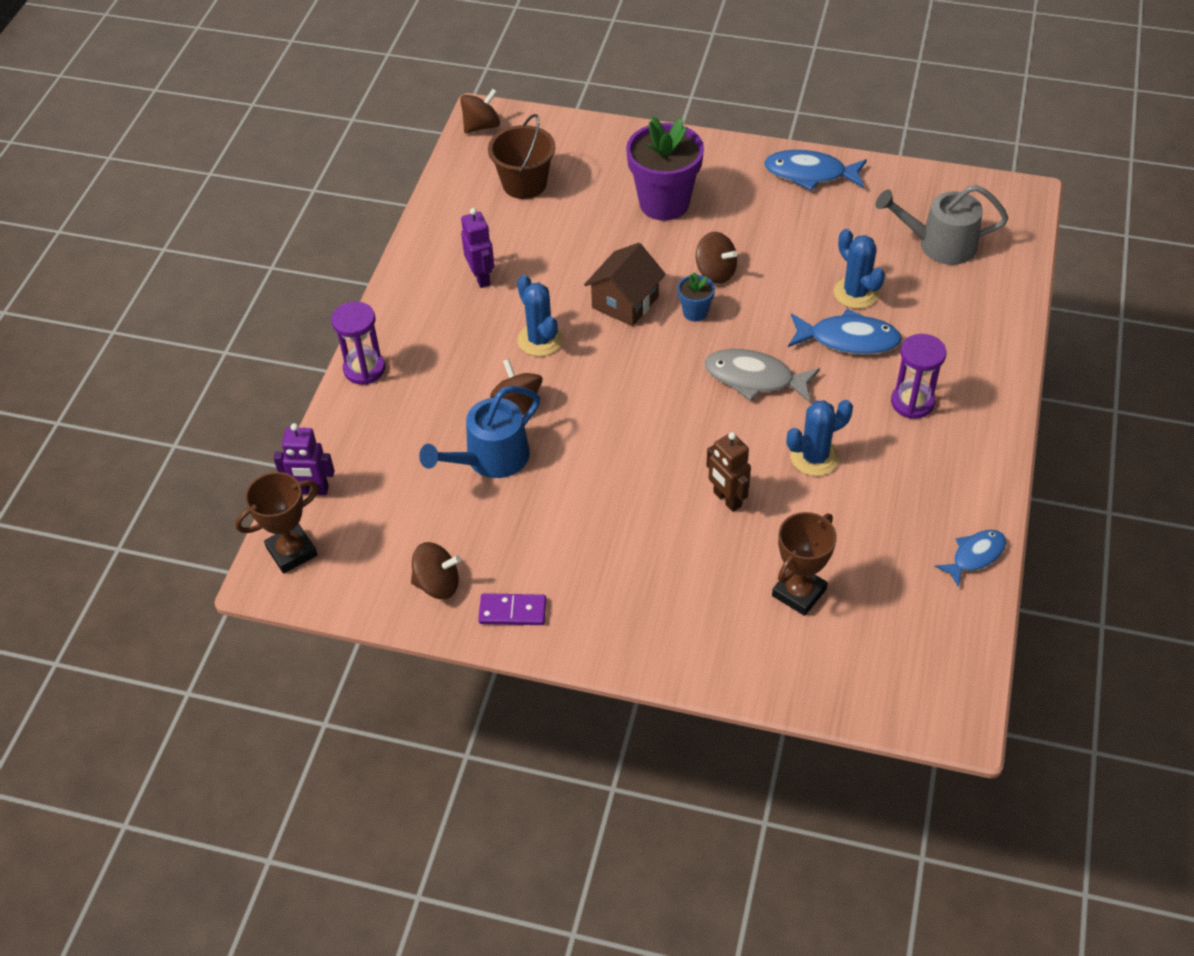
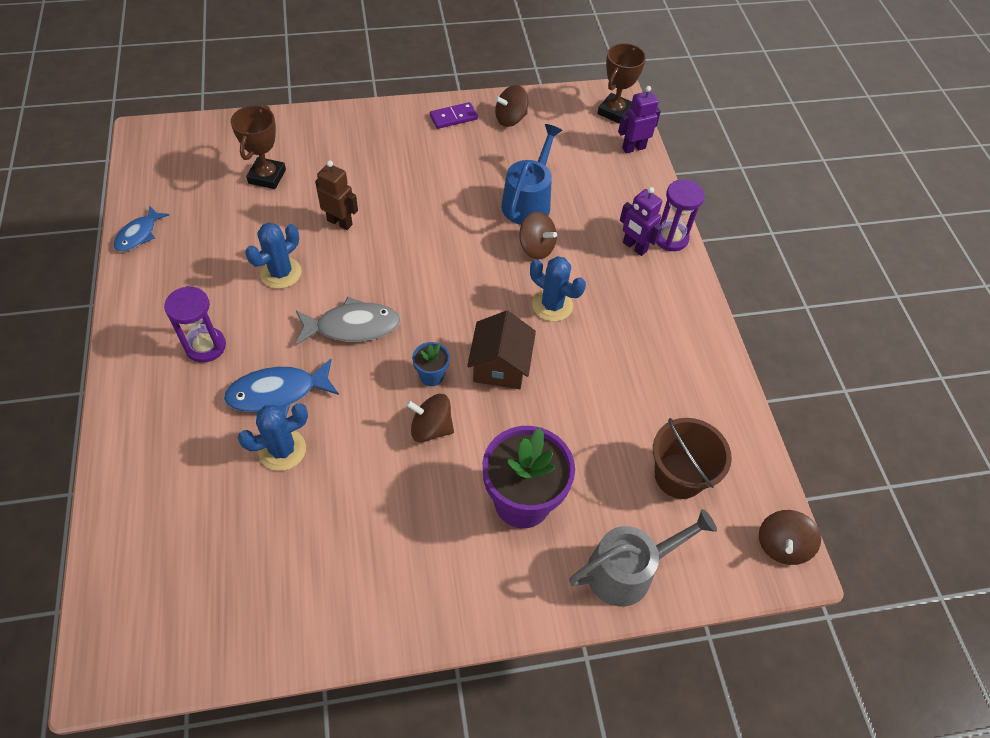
camera: 150 degrees right, 5 degrees up
(481, 277) = (642, 349): purple robot -> purple robot (634, 247)
(810, 174) = (377, 610): blue fish -> none
(855, 293) = (282, 450): blue cactus -> blue cactus turned 60 degrees counterclockwise
(939, 244) = (201, 550): grey watering can -> grey watering can (627, 570)

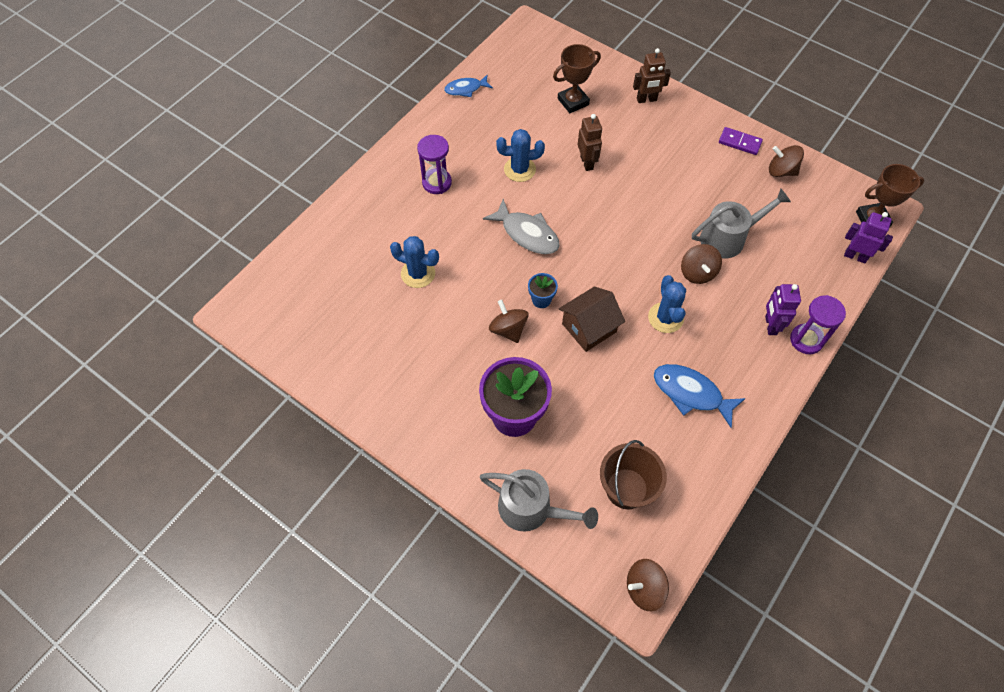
camera: 50 degrees right, 5 degrees up
(277, 393) = (447, 240): blue fish -> blue fish (691, 393)
(335, 132) = (646, 99): none -> brown robot
(528, 201) = (728, 238): blue watering can -> grey watering can

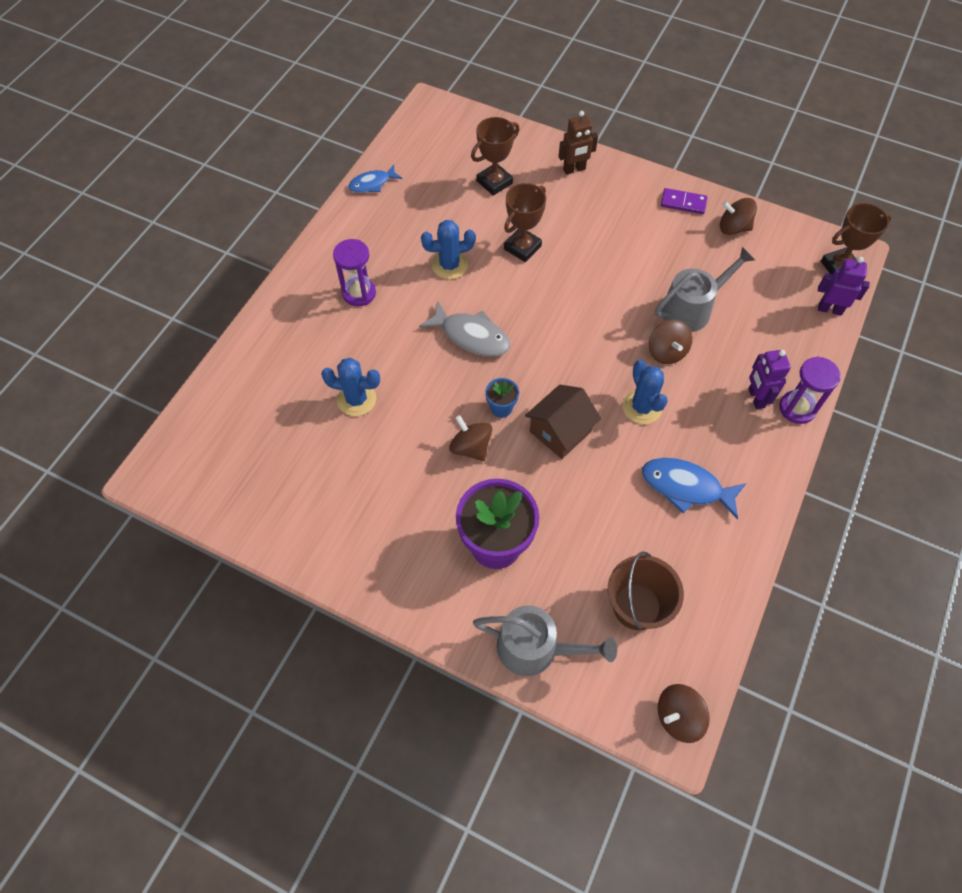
camera: 10 degrees left, 0 degrees up
(587, 163) = (522, 247): brown robot -> brown trophy

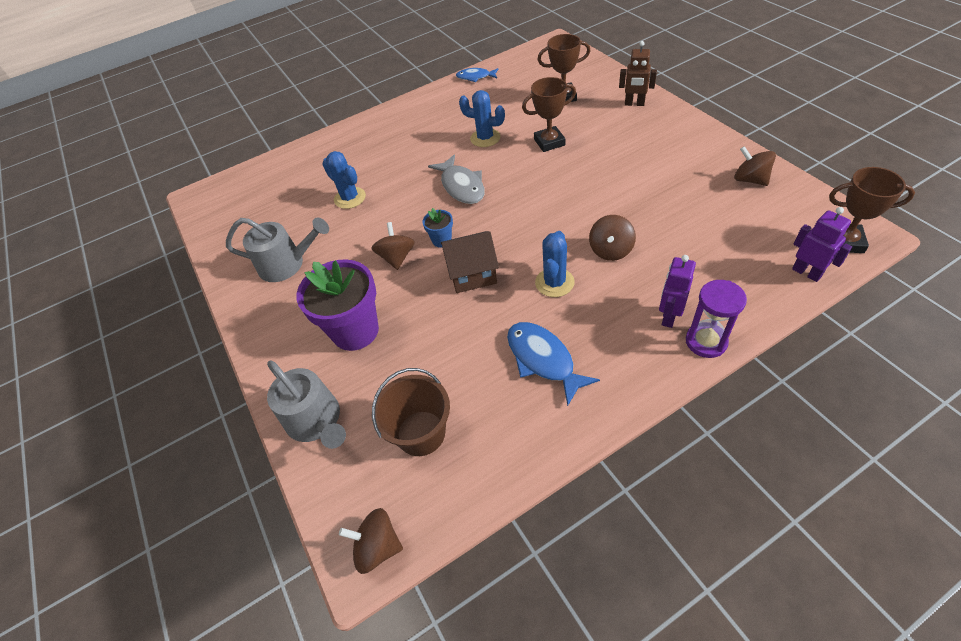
camera: 40 degrees right, 10 degrees down
(359, 293) = (409, 136): purple hourglass -> none
(683, 203) = (714, 149): purple domino -> none
(691, 309) = (660, 226): grey watering can -> grey watering can (287, 264)

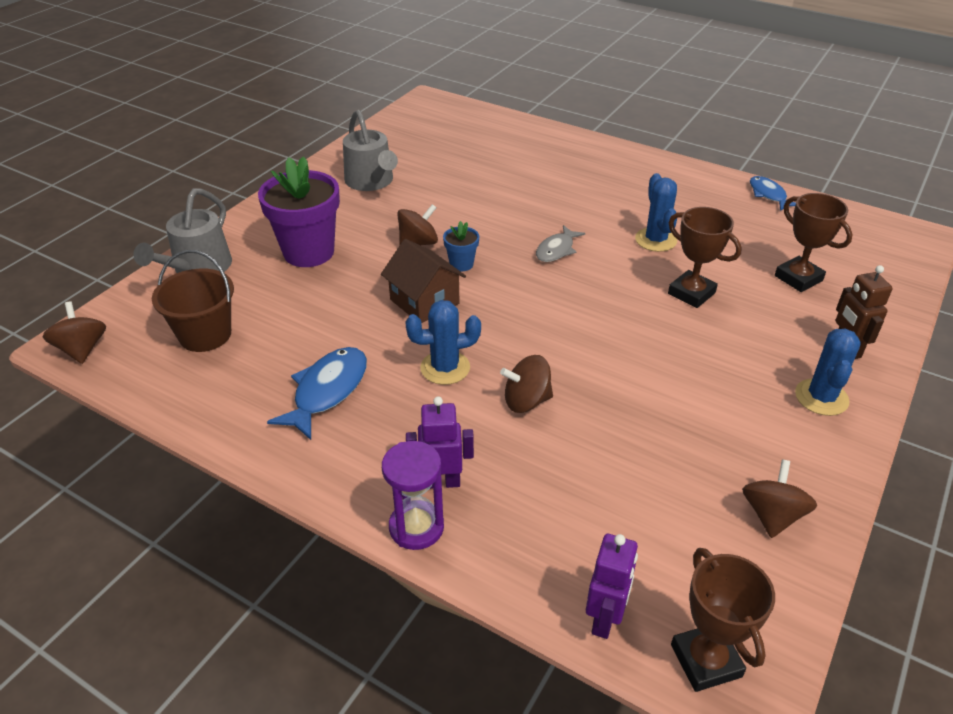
camera: 55 degrees right, 10 degrees down
(350, 198) = (484, 183): blue cactus -> blue cactus (821, 397)
(462, 186) = (556, 250): grey fish -> grey fish, size x0.65

